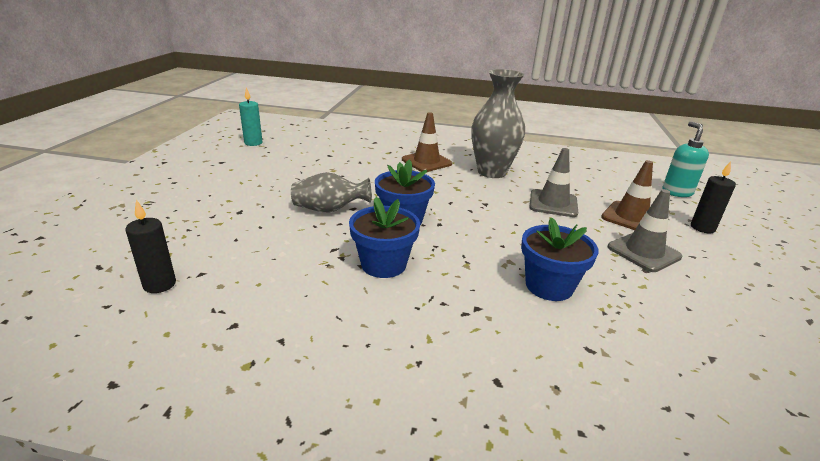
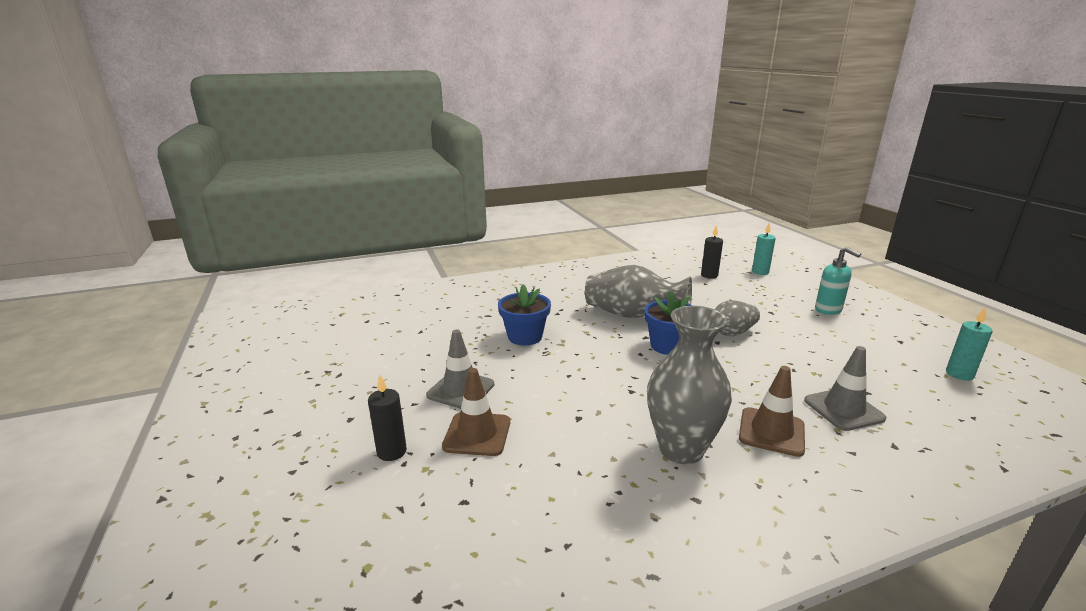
camera: 150 degrees right, 5 degrees down
(89, 259) = (760, 272): none -> turquoise candle
(383, 264) = (632, 315): blue flower pot -> grey vase
(553, 203) = (568, 420): grey traffic cone -> grey traffic cone (843, 409)
(676, 192) = (410, 530): turquoise soap dispenser -> turquoise soap dispenser (828, 310)

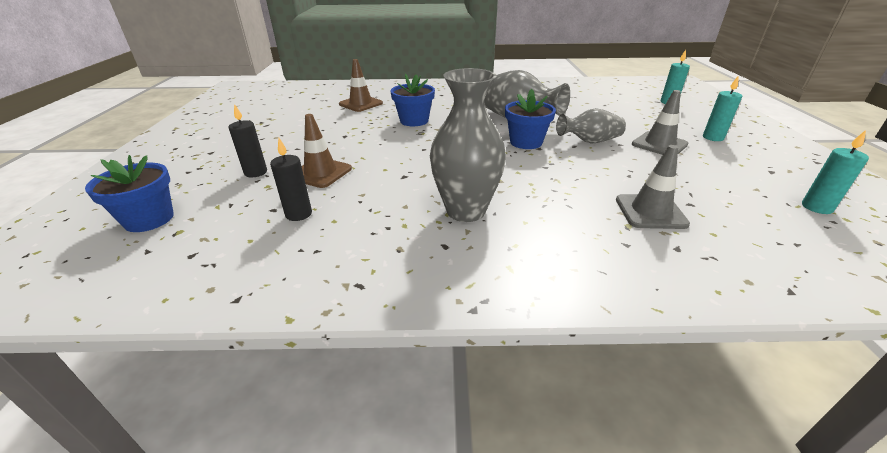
camera: 20 degrees right, 10 degrees up
(306, 560) = (149, 219): none -> blue flower pot
(461, 390) = (335, 145): grey traffic cone -> grey traffic cone (659, 144)
(709, 275) = (614, 99): black candle -> black candle (298, 214)
(771, 432) = (560, 214): brown traffic cone -> brown traffic cone (361, 104)
(828, 310) = (713, 137): turquoise soap dispenser -> turquoise candle

